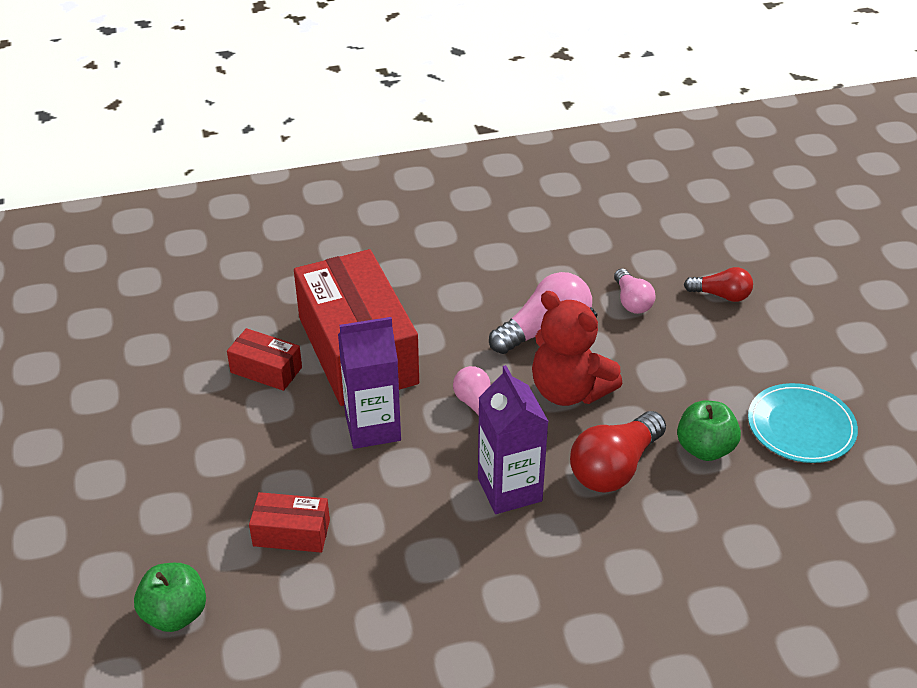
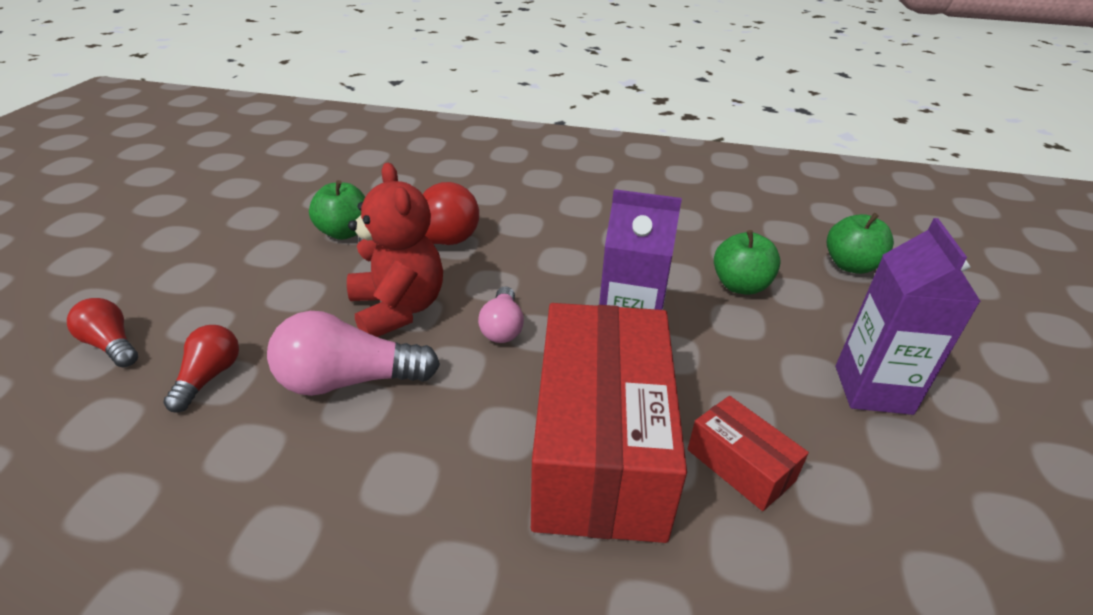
camera: 155 degrees left, 5 degrees down
(291, 533) = (740, 286): red box -> green apple
(509, 489) = (529, 256): purple carton -> purple carton (873, 389)
(632, 301) = (209, 377): pink light bulb -> red light bulb
(801, 426) = (253, 222): turquoise plate -> none

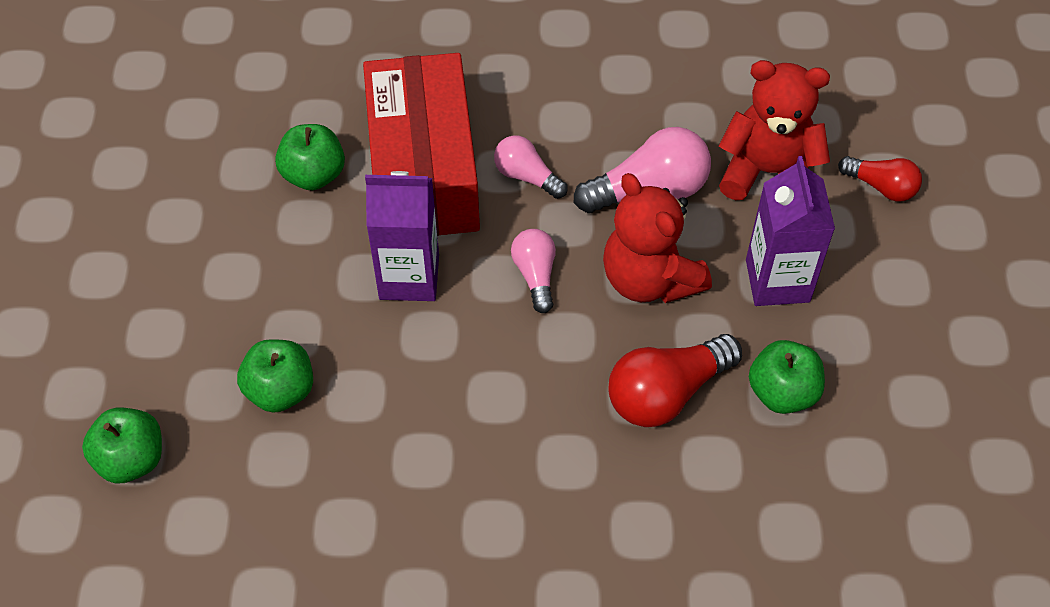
camera: 170 degrees right, 20 degrees up
(209, 377) = (767, 172): red light bulb -> red teddy bear
(477, 418) = (527, 176): none -> pink light bulb
(740, 465) = (313, 174): red box -> green apple
(873, 389) = (179, 267): purple carton -> purple carton (777, 281)

